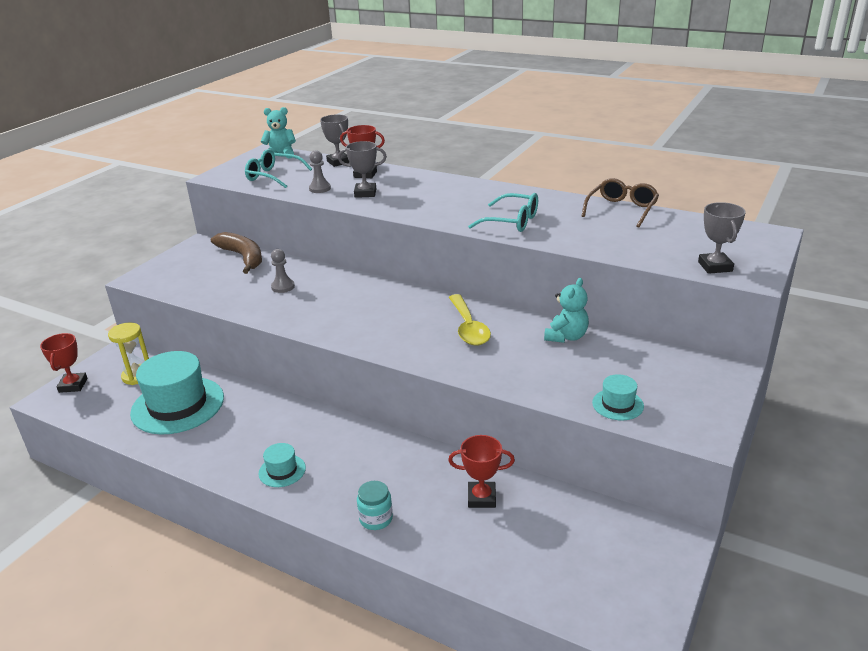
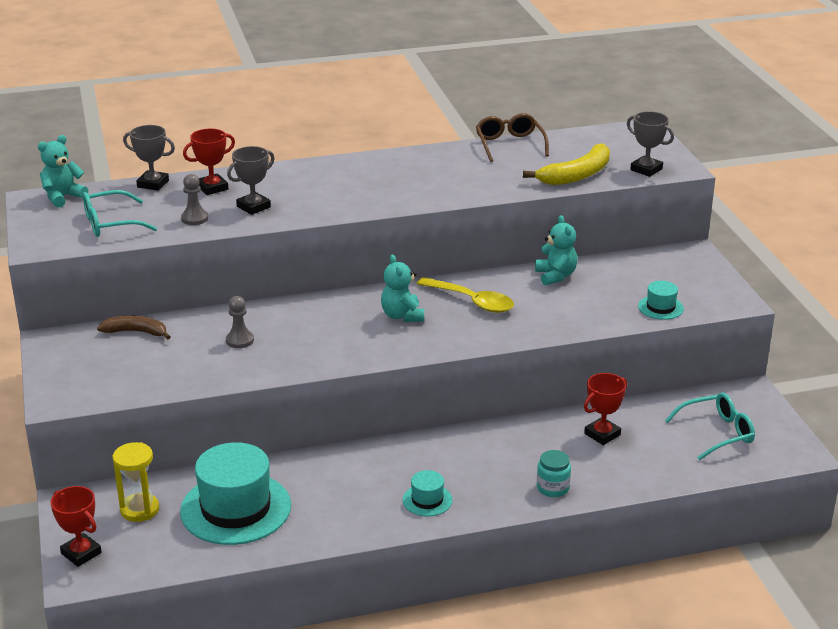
camera: 45 degrees left, 0 degrees up
(243, 257) = (136, 332): brown banana -> brown banana, size x0.65
(403, 316) = (402, 316): none -> turquoise teddy bear
(512, 221) = (441, 186): turquoise glasses -> turquoise glasses (717, 433)
(638, 250) = (576, 175): none -> yellow banana

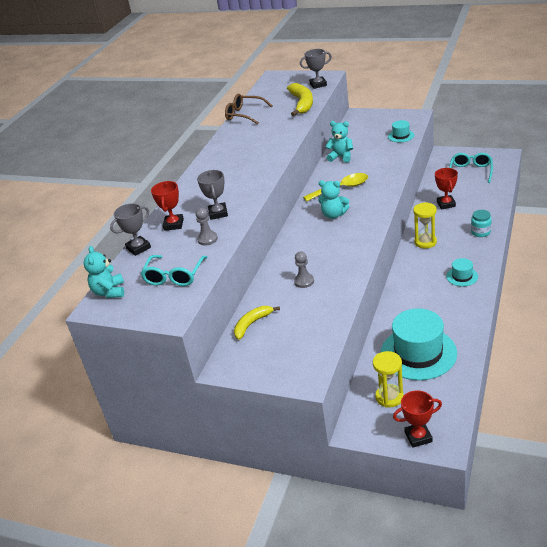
camera: 50 degrees left, 5 degrees up
(136, 332) = (252, 324): brown banana -> yellow banana
(487, 443) = (425, 242): none -> yellow hourglass

